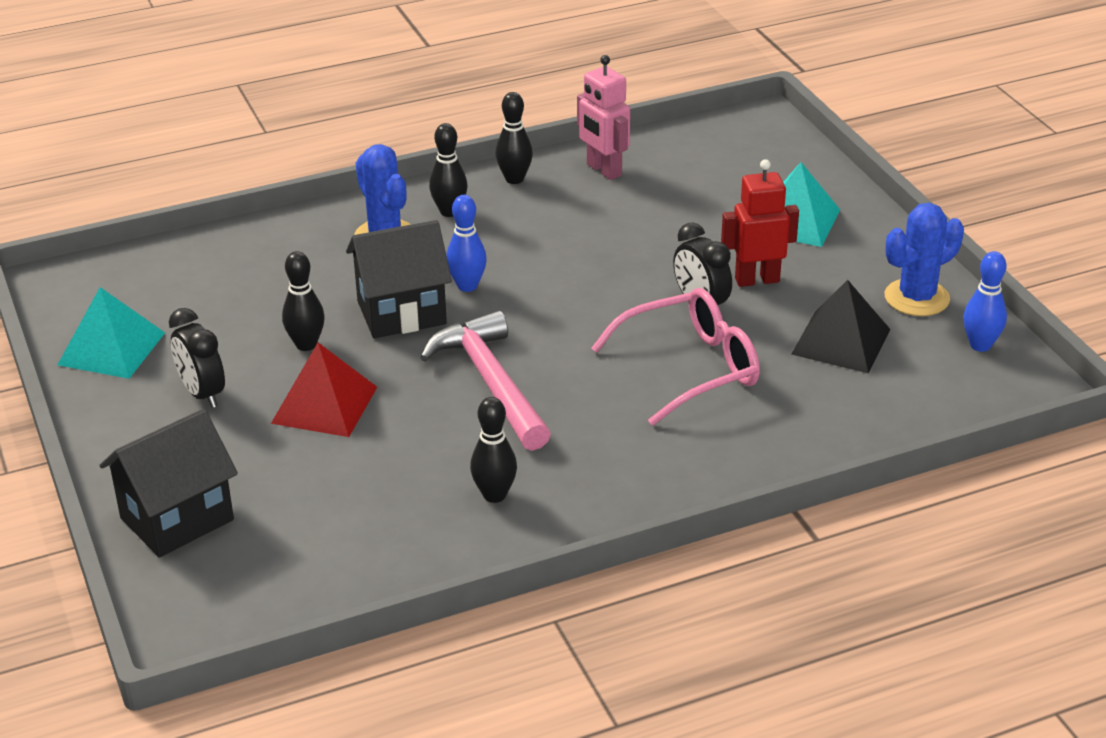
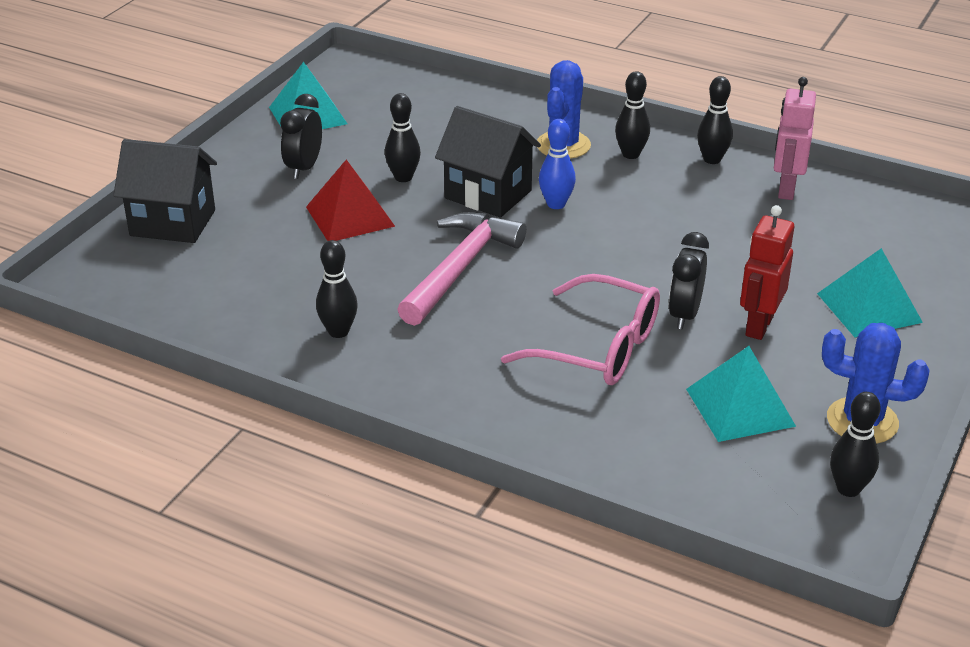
camera: 50 degrees right, 0 degrees up
(757, 280) = (758, 326): red robot -> red robot turned 105 degrees counterclockwise
(841, 341) = (740, 407): black pyramid -> turquoise pyramid
(980, 345) = (848, 489): blue bowling pin -> black bowling pin

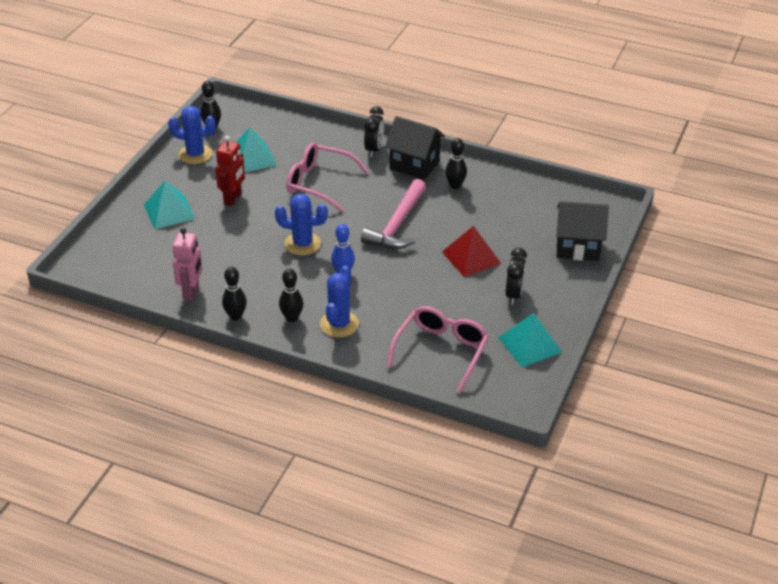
camera: 175 degrees right, 5 degrees up
(403, 177) = (445, 289): black bowling pin -> none
(427, 114) = (441, 351): none -> pink glasses
(488, 194) = (387, 278): black house -> black house (414, 165)
(622, 246) = (302, 244): none -> blue cactus
(684, 315) = (271, 203): black clock -> black clock (374, 149)

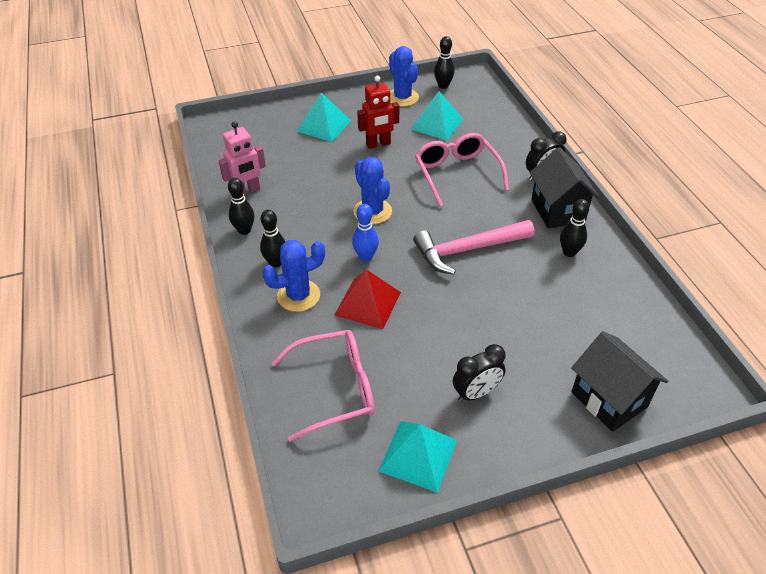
camera: 50 degrees right, 5 degrees up
(471, 257) = (488, 326): red pyramid -> red pyramid (367, 303)

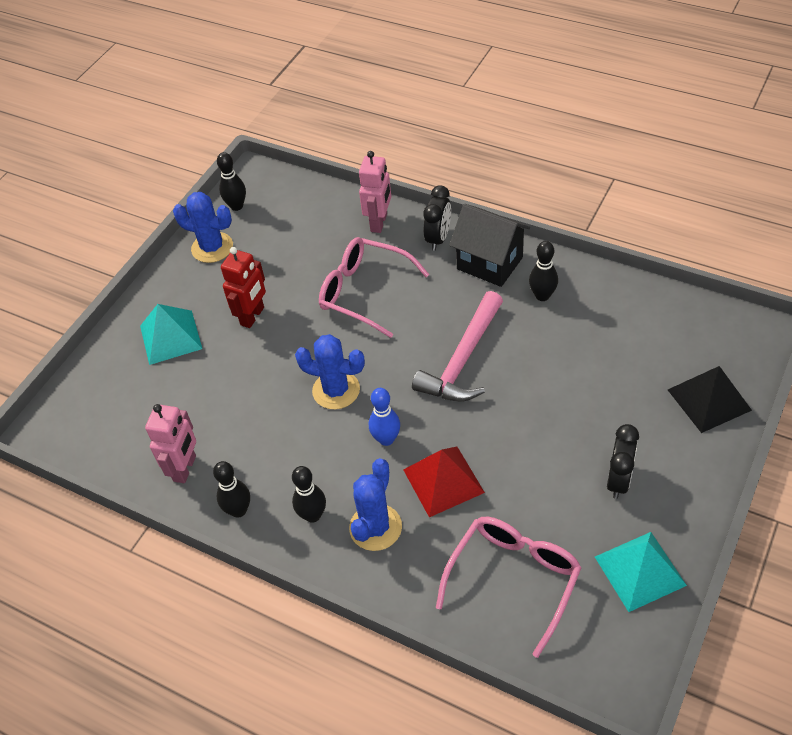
camera: 40 degrees left, 5 degrees up
(437, 124) = (282, 253): turquoise pyramid -> none
(515, 144) = (379, 223): none -> pink robot
(609, 399) = (709, 399): black house -> black pyramid

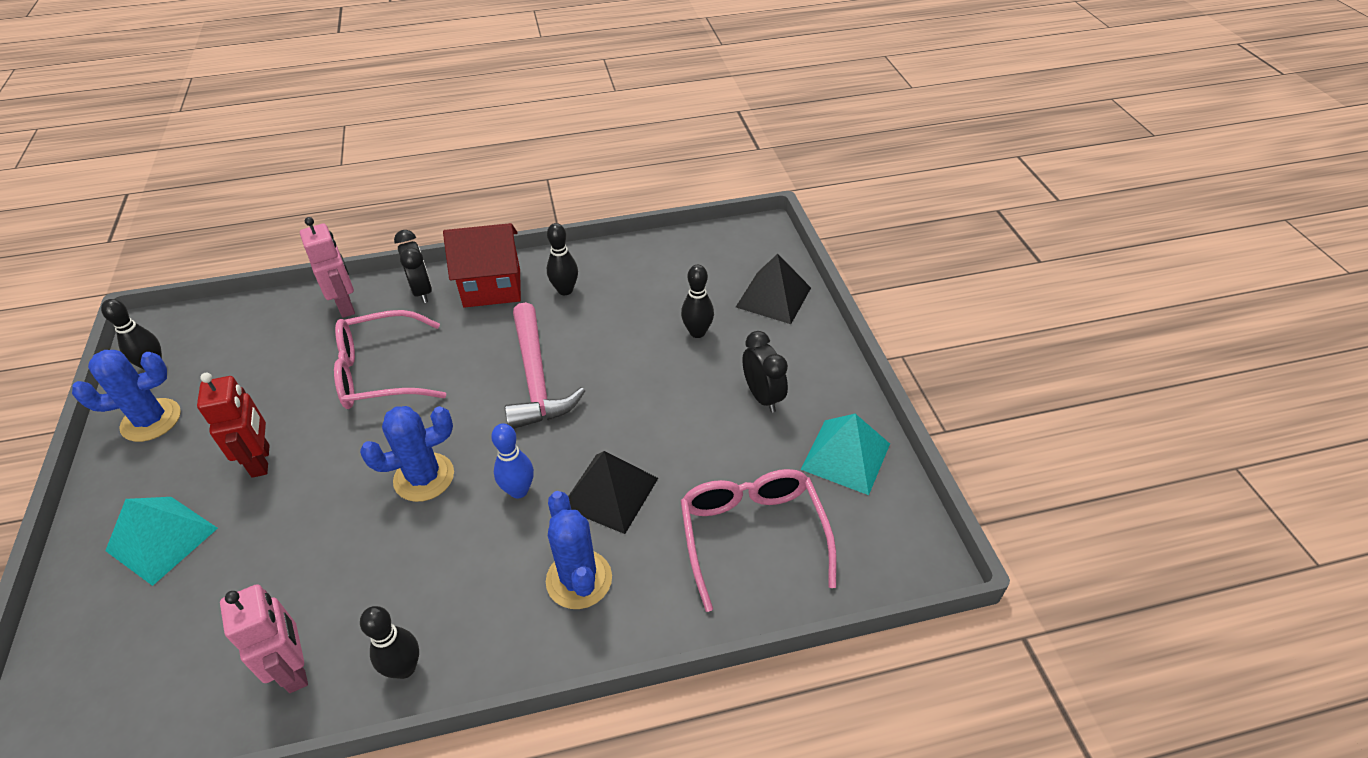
camera: 45 degrees left, 5 degrees down
(313, 515) = (499, 613): black bowling pin -> black bowling pin (697, 332)
(443, 481) = (610, 493): red pyramid -> black pyramid
(489, 263) = (492, 288): black house -> red house

